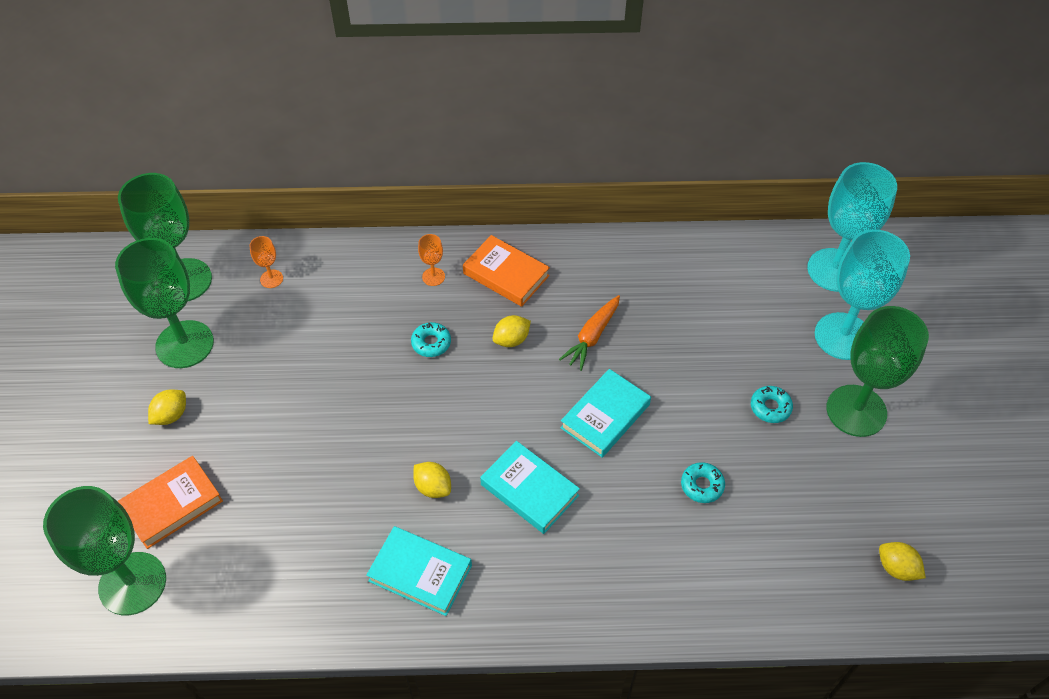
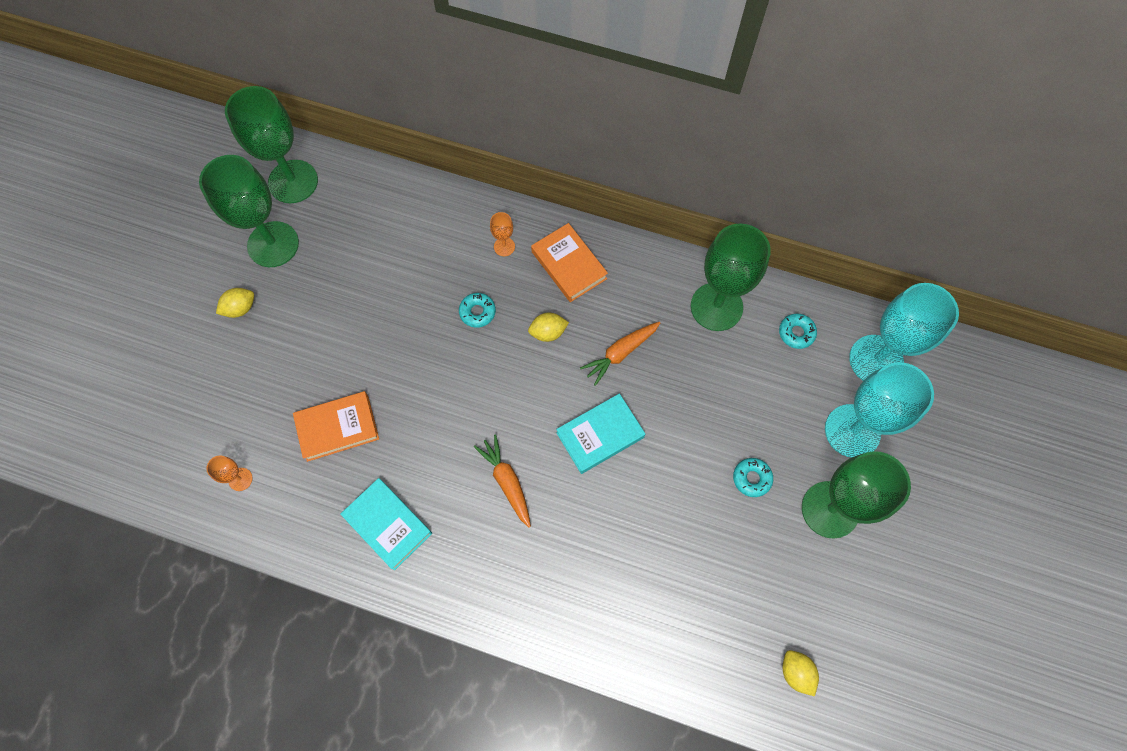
camera: 20 degrees right, 15 degrees up
(132, 583) = (162, 450): green goblet -> green goblet (716, 307)
(172, 505) = (215, 391): orange book -> orange book (338, 428)
(271, 279) = (365, 203): orange goblet -> orange goblet (240, 479)
(433, 487) = (427, 450): yellow lemon -> none
(529, 490) = (507, 482): turquoise book -> orange carrot
(702, 485) = (657, 531): turquoise donut -> turquoise donut (796, 333)

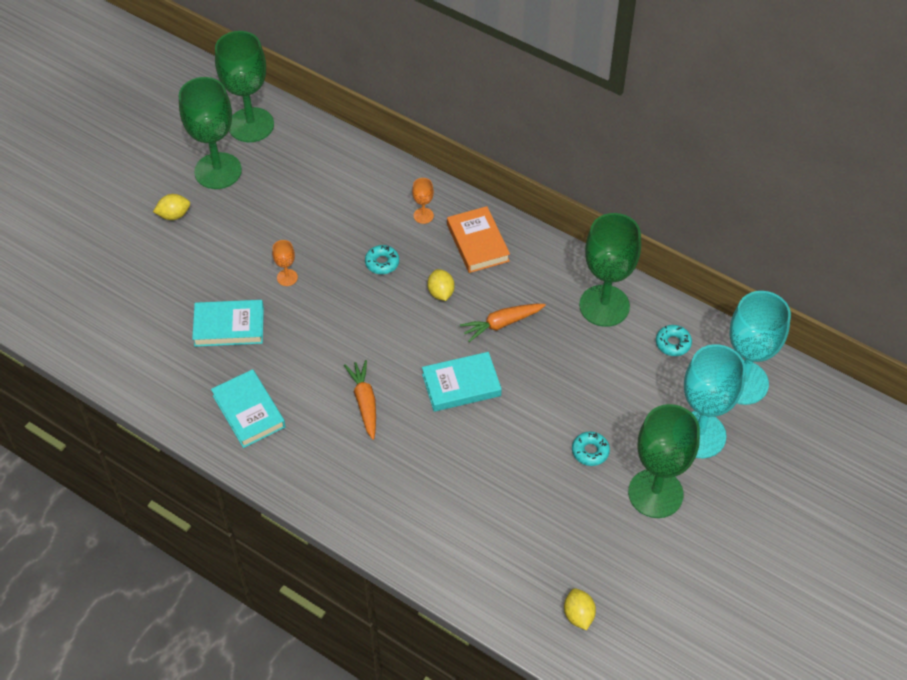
camera: 15 degrees right, 15 degrees down
(240, 479) = (133, 347): orange goblet -> orange goblet (287, 277)
(338, 428) = (229, 326): orange book -> turquoise book
(548, 332) = (441, 293): yellow lemon -> yellow lemon turned 75 degrees clockwise

